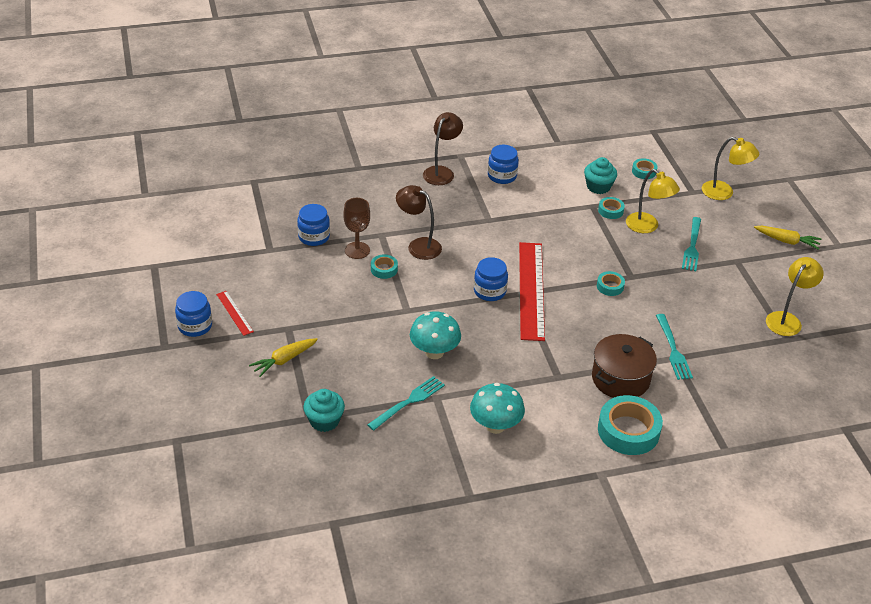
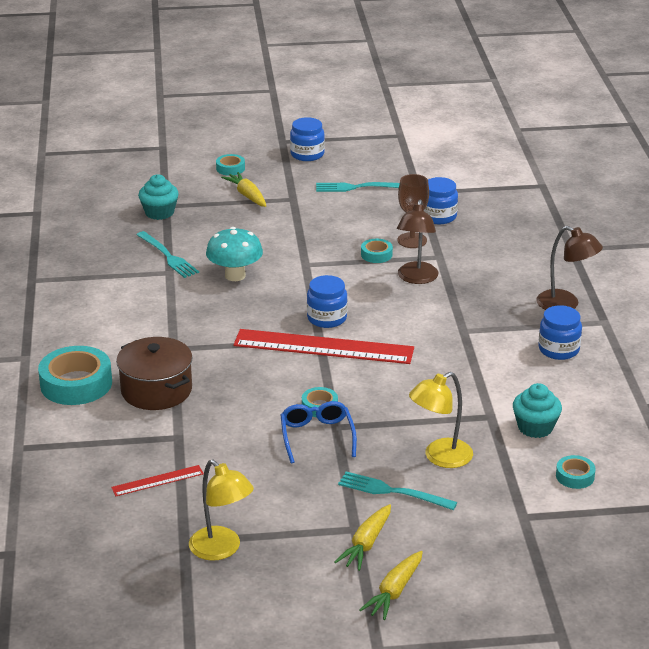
camera: 100 degrees right, 10 degrees down
(234, 313) = (322, 173): red ruler -> red ruler (157, 481)
(418, 246) = (416, 278): brown lamp -> brown lamp turned 150 degrees clockwise
(495, 426) = (117, 302): turquoise mushroom -> none
(610, 211) = (478, 430): turquoise tape -> turquoise tape (230, 168)
(646, 285) = (317, 436): none -> blue glasses
(673, 350) = (191, 438): turquoise fork -> turquoise fork (356, 187)
(724, 193) = (520, 549): yellow lamp -> none
(749, 255) = (366, 544): none -> yellow carrot

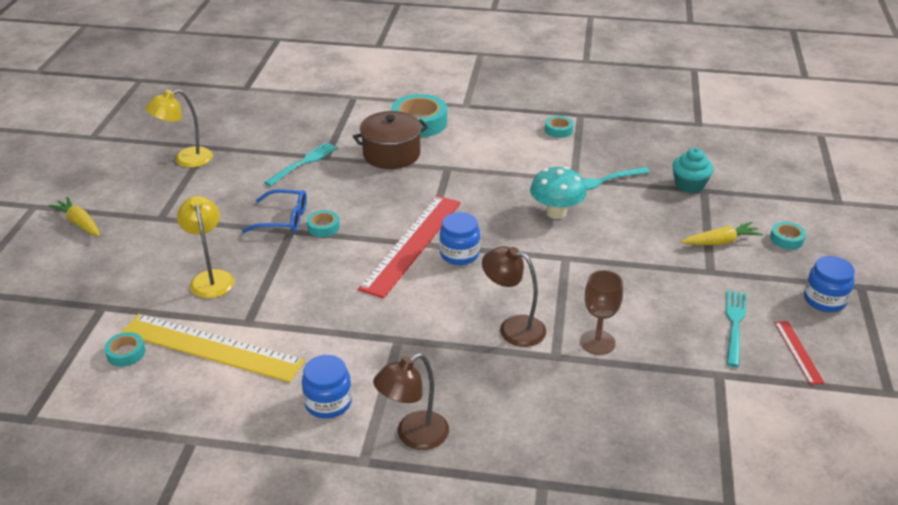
camera: 105 degrees right, 5 degrees up
(157, 481) = (279, 143): red ruler -> red ruler (798, 352)
(366, 544) = (139, 220): yellow carrot -> none
(376, 254) = (572, 309): turquoise tape -> turquoise tape (558, 130)
(391, 491) = (188, 243): turquoise fork -> turquoise fork (304, 162)
(438, 216) = (651, 377): blue jar -> none
(535, 427) = (211, 347): turquoise cupcake -> yellow ruler

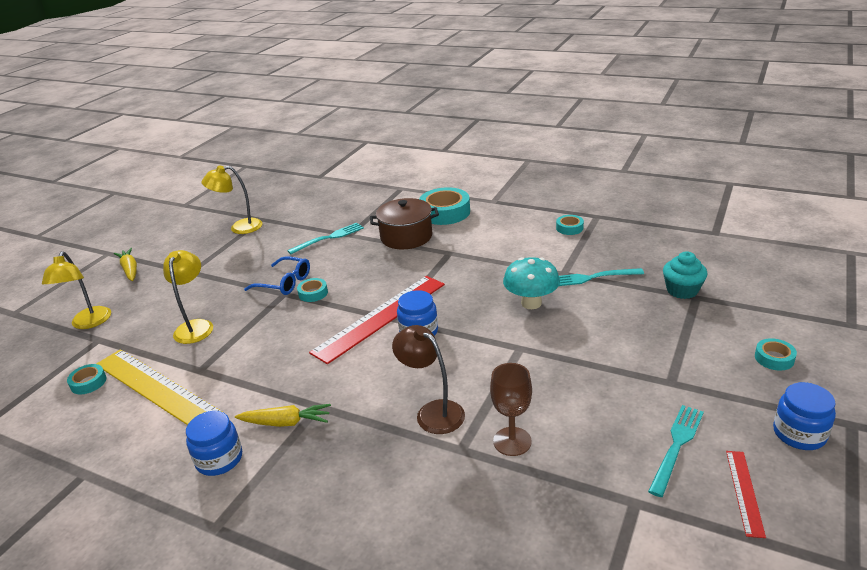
camera: 20 degrees right, 5 degrees down
(75, 290) = (89, 323): none -> yellow lamp
(413, 436) = (276, 510): brown lamp -> none
(720, 242) = (695, 352): yellow carrot -> yellow carrot (286, 422)

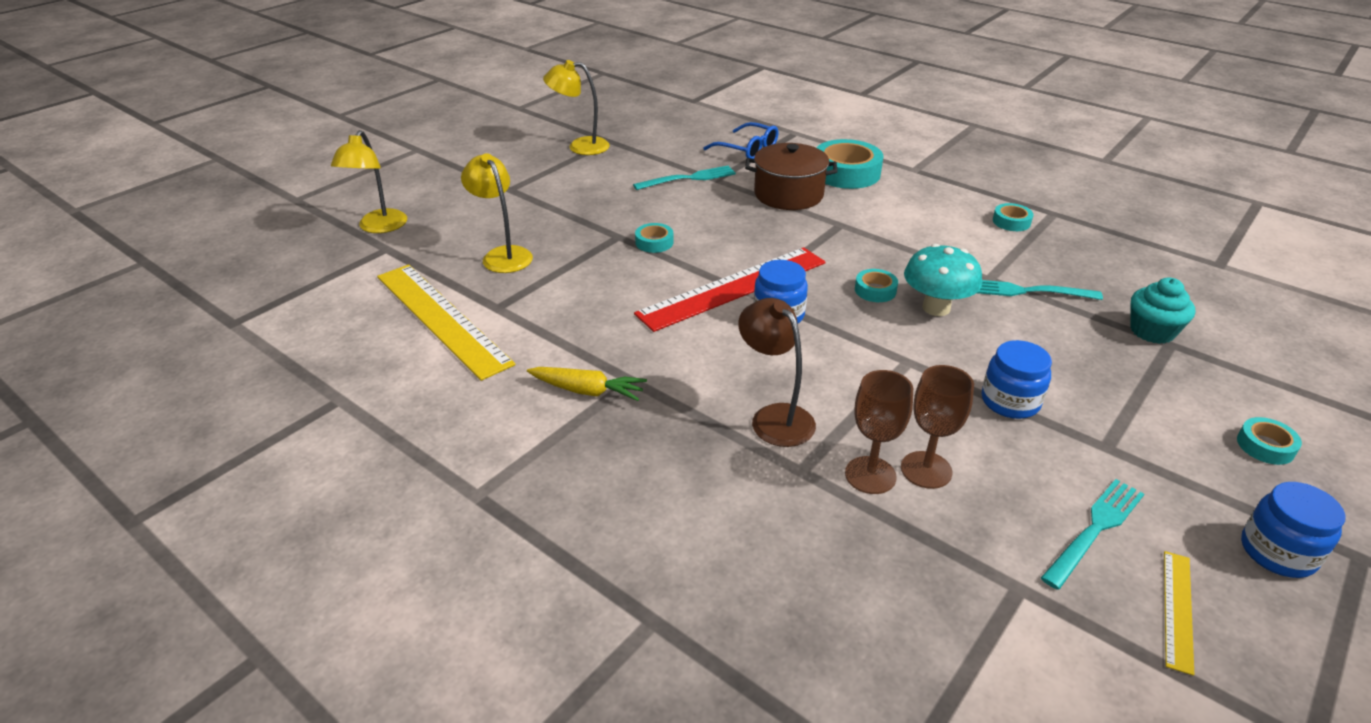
camera: 10 degrees right, 5 degrees up
(88, 382) = (365, 296): turquoise tape -> turquoise tape (875, 290)
(130, 269) = (439, 173): yellow carrot -> none
(196, 326) = (503, 255): yellow lamp -> yellow lamp turned 45 degrees counterclockwise
(219, 459) = (498, 417): blue jar -> blue jar (1010, 401)
(285, 283) = (622, 223): blue glasses -> blue glasses (747, 150)
(551, 428) = (926, 470): none -> brown goblet
(744, 492) = (1177, 609): red ruler -> yellow ruler

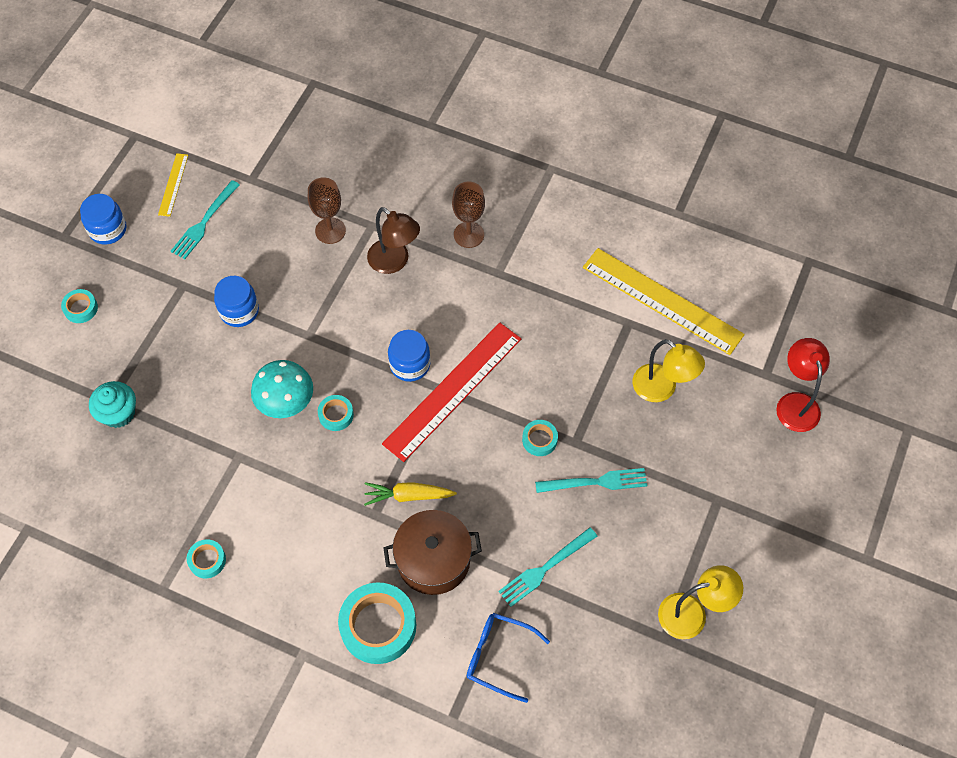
camera: 165 degrees right, 25 degrees up
(379, 227) = (795, 403): yellow lamp -> red lamp
(587, 391) = (523, 256): yellow carrot -> yellow carrot (408, 496)
(926, 470) = (297, 242): brown goblet -> brown goblet (468, 235)
(1026, 291) = (210, 444): turquoise fork -> turquoise fork (597, 482)

